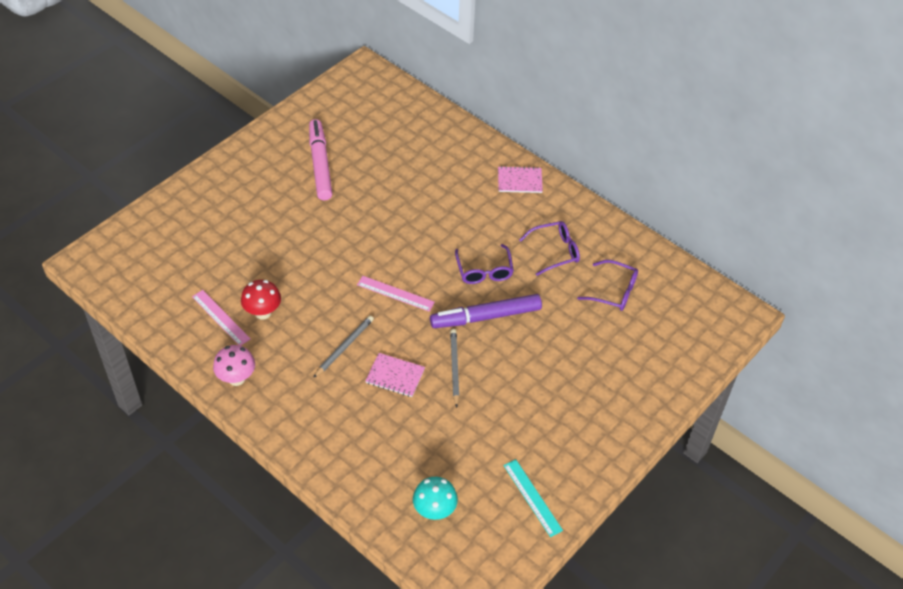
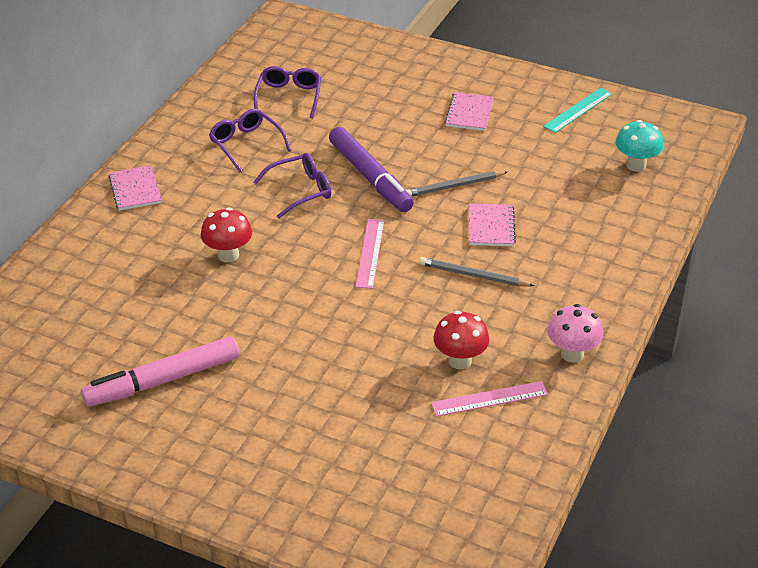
camera: 105 degrees left, 10 degrees down
(220, 317) = (489, 399): pink ruler -> pink ruler turned 45 degrees clockwise
(426, 216) = (228, 255): none -> red mushroom
(553, 410) = (469, 113): none -> pink notebook

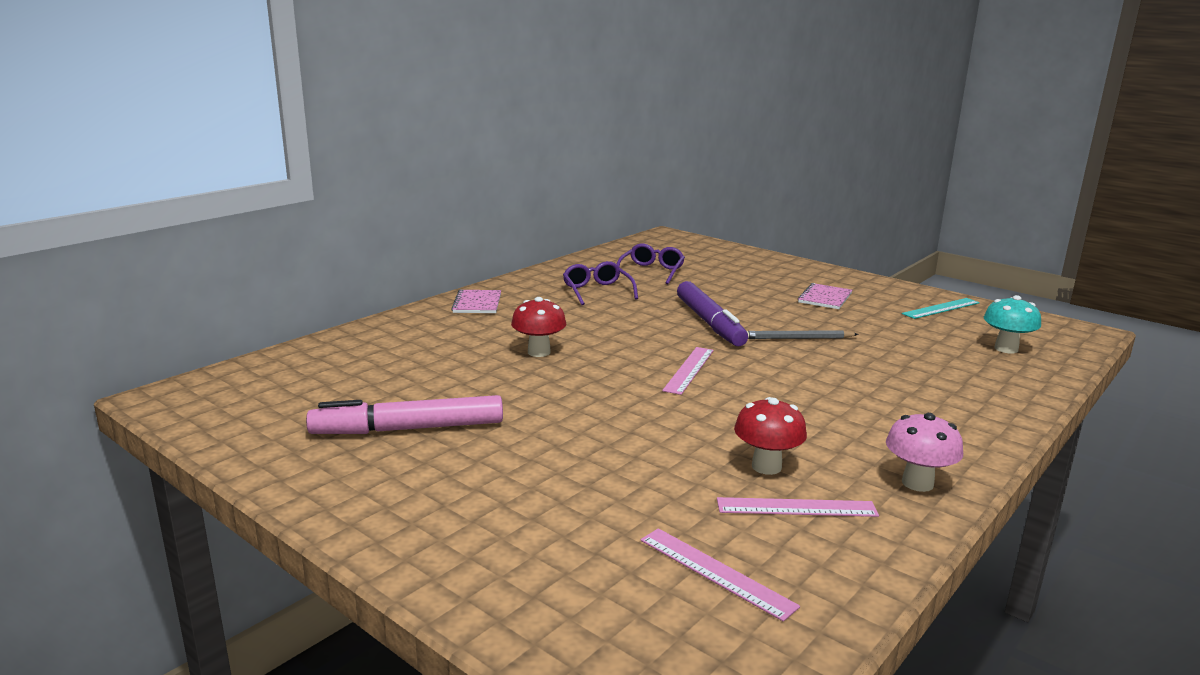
camera: 15 degrees right, 20 degrees down
(300, 191) = (635, 322): purple glasses -> none
(446, 471) = (715, 572): none -> pink ruler
(473, 275) = (802, 401): grey pencil -> none
(491, 226) = (831, 369): pink notebook -> none

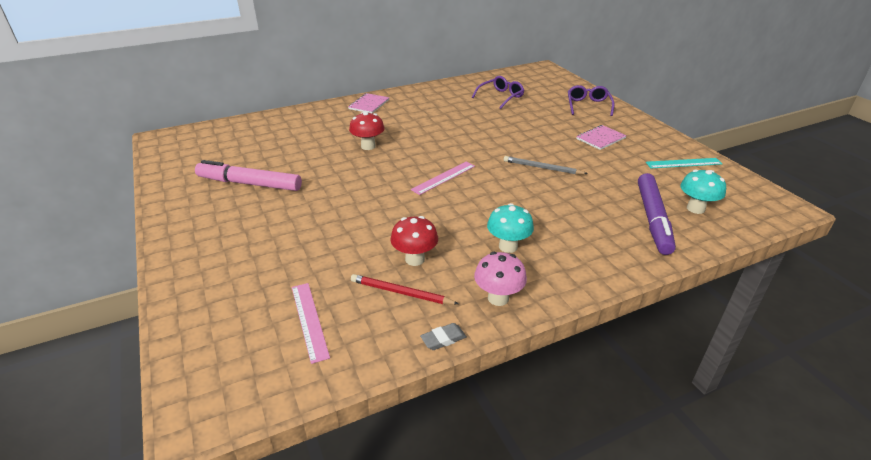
camera: 25 degrees right, 15 degrees up
(597, 291) = (449, 107): purple glasses -> purple glasses (588, 105)
(710, 323) = (496, 144): purple marker -> purple marker (653, 219)
(796, 507) = (401, 293): pink ruler -> red pencil
(860, 427) = (508, 246): none -> turquoise mushroom
(911, 543) = (443, 339): none -> grey eraser

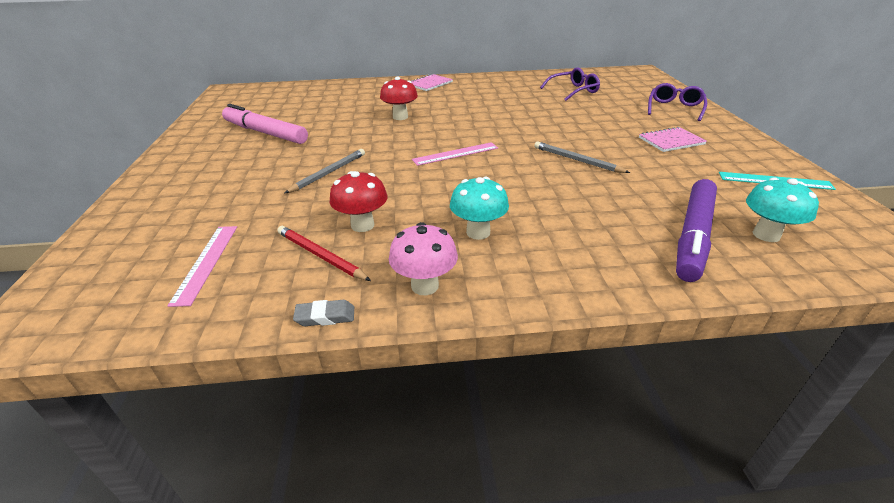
camera: 20 degrees right, 0 degrees up
(347, 216) = (328, 173): none -> grey pencil

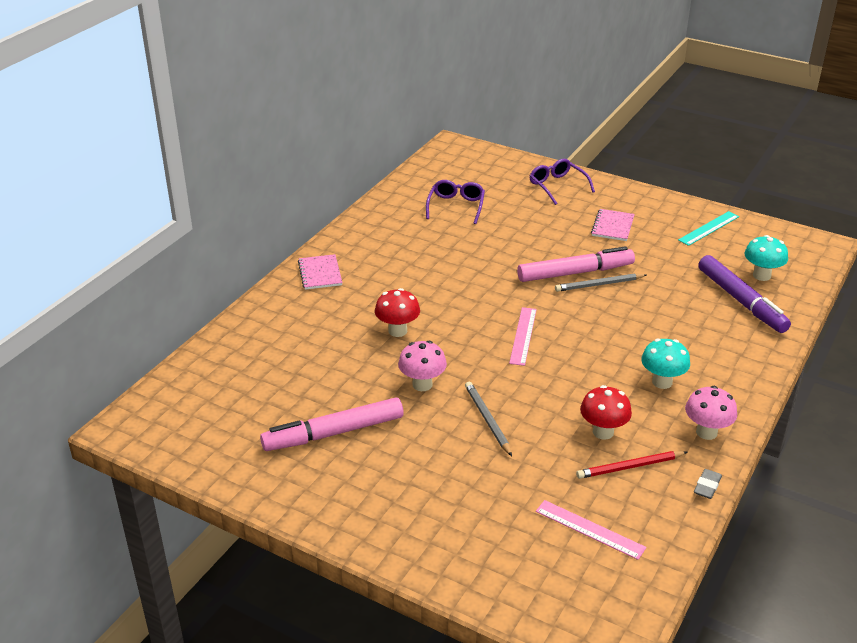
camera: 55 degrees left, 0 degrees up
(348, 140) = (422, 384): none -> pink mushroom
(574, 147) = (575, 273): none -> pink marker

